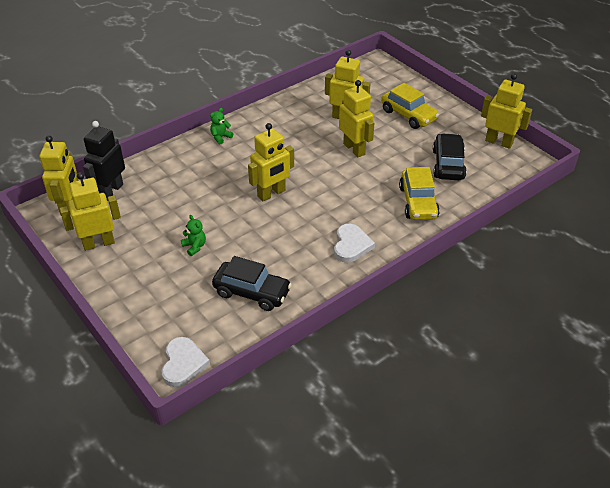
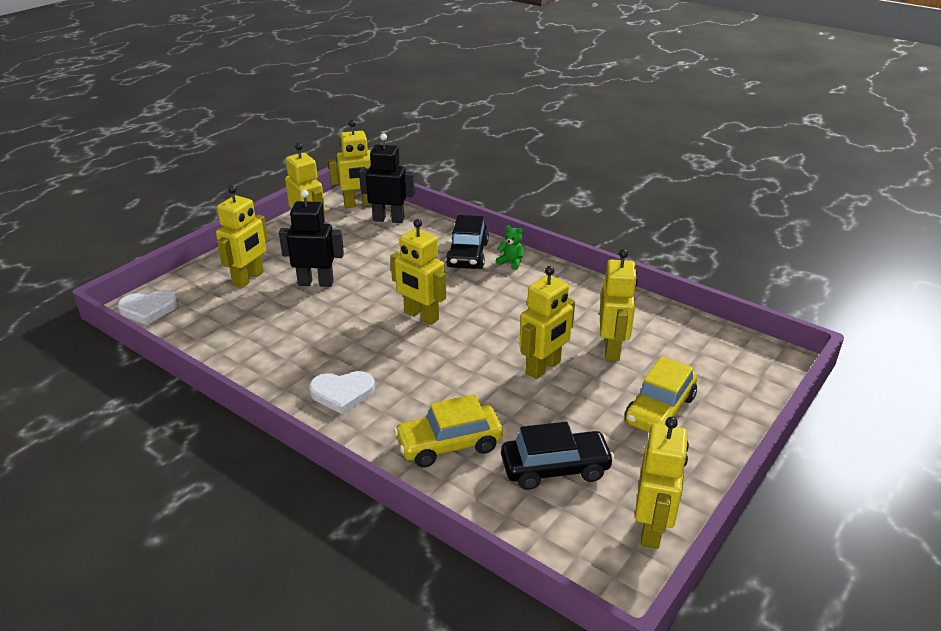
camera: 75 degrees right, 10 degrees down
(165, 290) = (249, 279): none -> yellow robot
(194, 247) = (316, 283): green teddy bear -> black robot
(252, 292) = (250, 332): black car -> black car (467, 255)

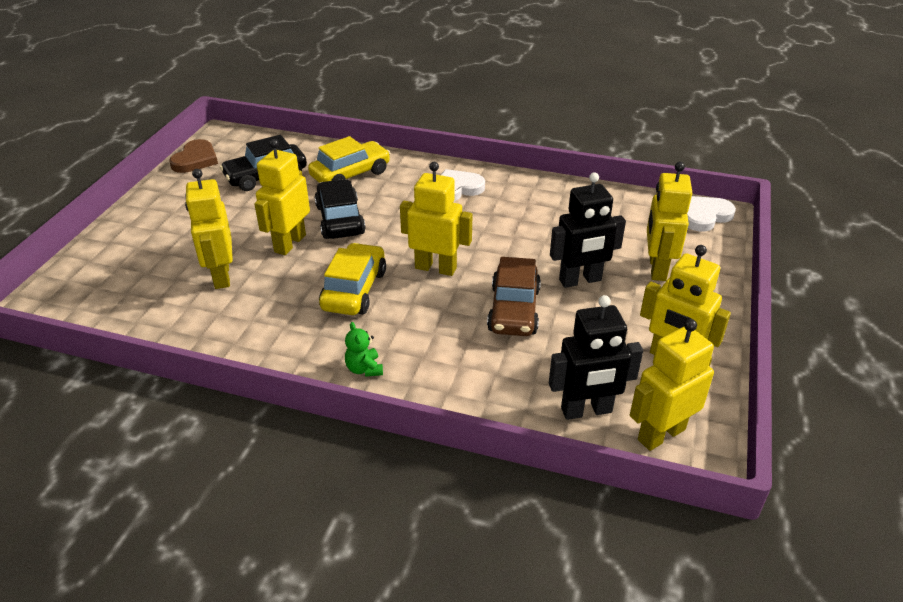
camera: 160 degrees right, 5 degrees up
(384, 274) = (514, 310): none -> brown car
(467, 255) = (429, 367): black car -> black car (340, 220)
(511, 262) = (364, 369): green teddy bear -> green teddy bear turned 60 degrees clockwise
(652, 529) = (195, 159): yellow robot -> brown heart
(659, 410) = (178, 230): yellow car -> yellow car (354, 290)

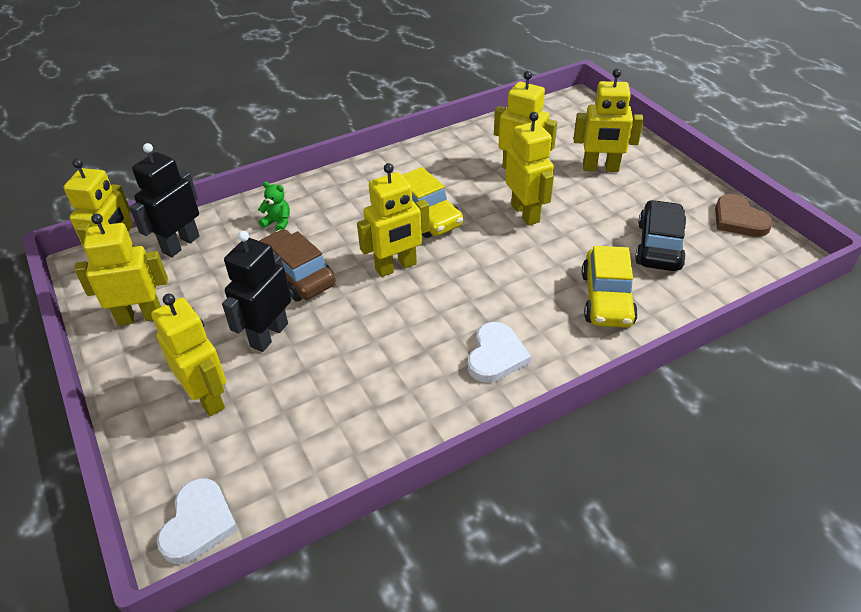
camera: 135 degrees right, 5 degrees up
(176, 237) = (600, 168): none -> yellow robot
(340, 220) = (529, 253): black car -> none
(364, 369) = (346, 183): green teddy bear -> green teddy bear (278, 223)

